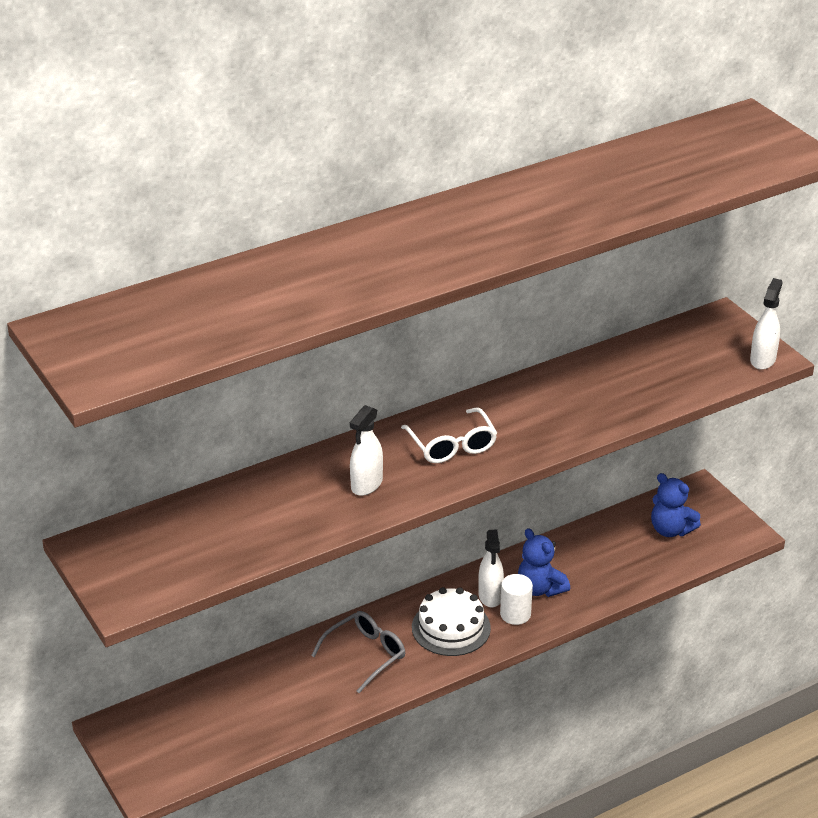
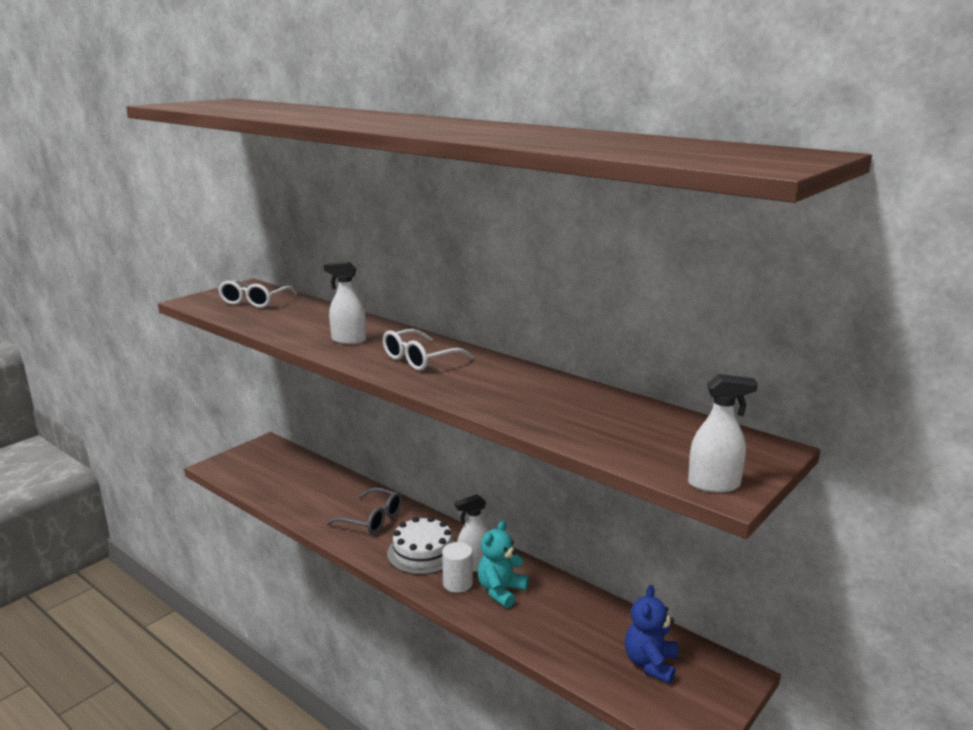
camera: 70 degrees right, 15 degrees down
(166, 545) = (254, 301): none -> white glasses
(540, 588) = (501, 591): blue teddy bear -> turquoise teddy bear

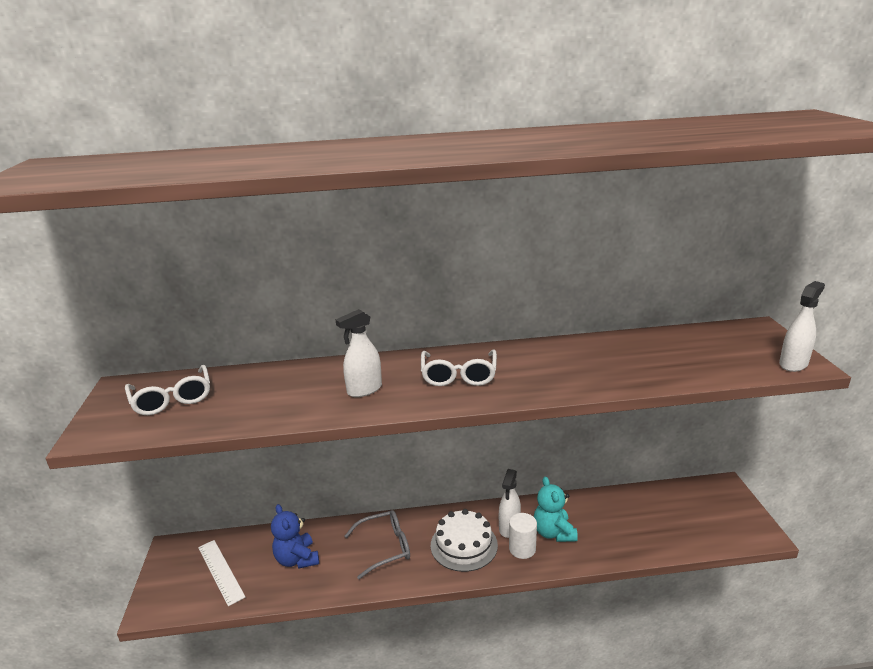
camera: 45 degrees left, 5 degrees up
(269, 470) = (220, 571): none -> white ruler
(650, 664) = (688, 513): blue teddy bear -> blue teddy bear (297, 559)

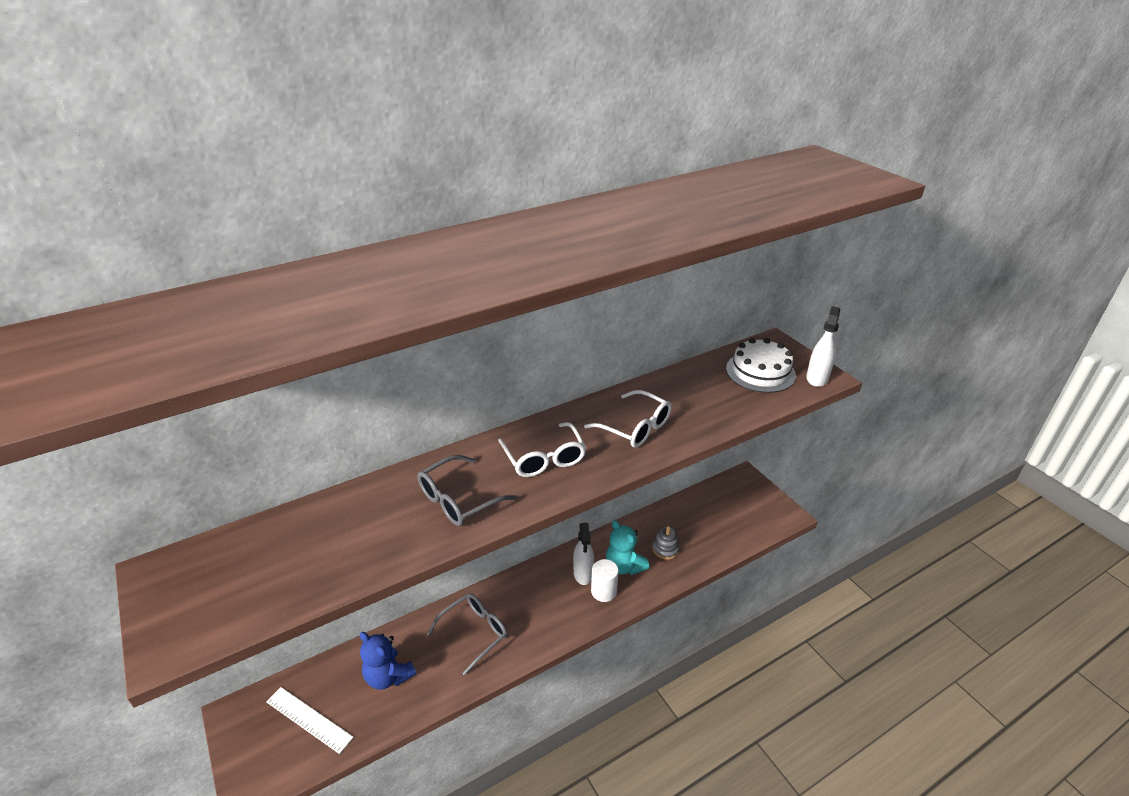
camera: 25 degrees left, 10 degrees up
(172, 399) = (239, 571): white glasses -> white glasses (635, 427)
(364, 390) = (458, 500): white spray bottle -> grey glasses
(464, 545) = (549, 605): white cake -> white cake (760, 372)
(604, 529) = (665, 549): none -> grey stacking toy

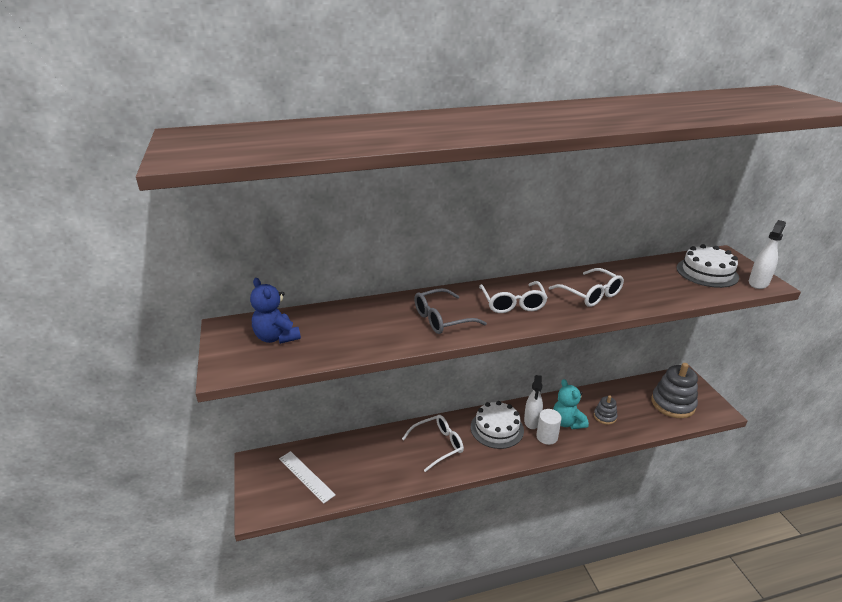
camera: 15 degrees right, 5 degrees down
(388, 676) = (368, 461): blue teddy bear -> blue teddy bear (276, 337)
(474, 633) = (438, 445): grey glasses -> white glasses
(543, 593) = (497, 428): none -> white cake
(737, 516) = (673, 404): none -> grey stacking toy

